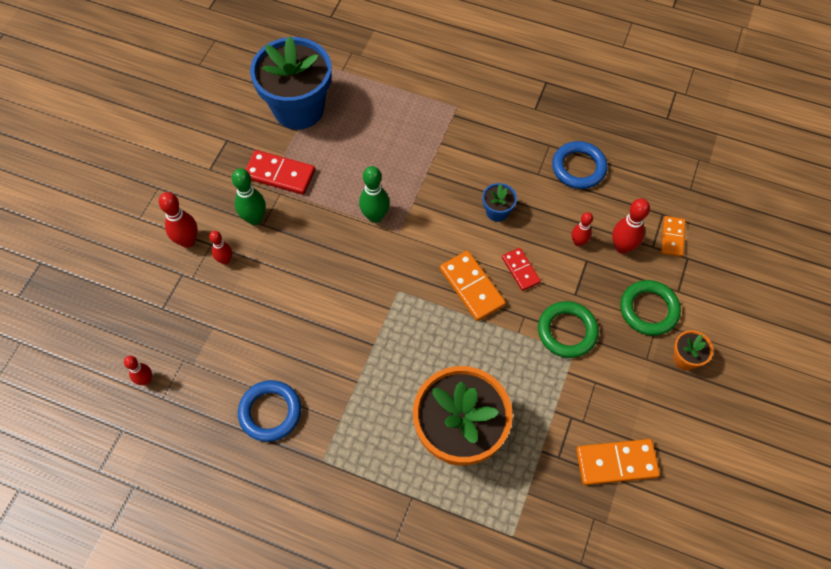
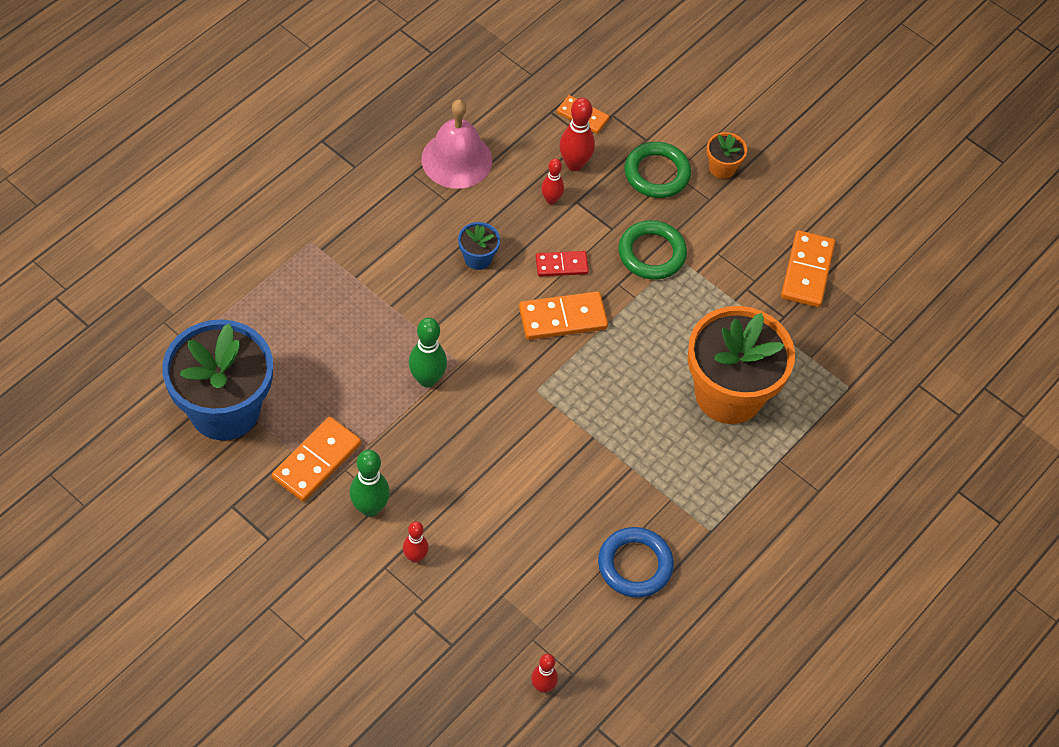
camera: 75 degrees left, 5 degrees down
(188, 241) = (368, 592): red bowling pin -> none
(279, 174) = (317, 461): red domino -> orange domino
(578, 168) = (456, 159): blue ring -> pink bell

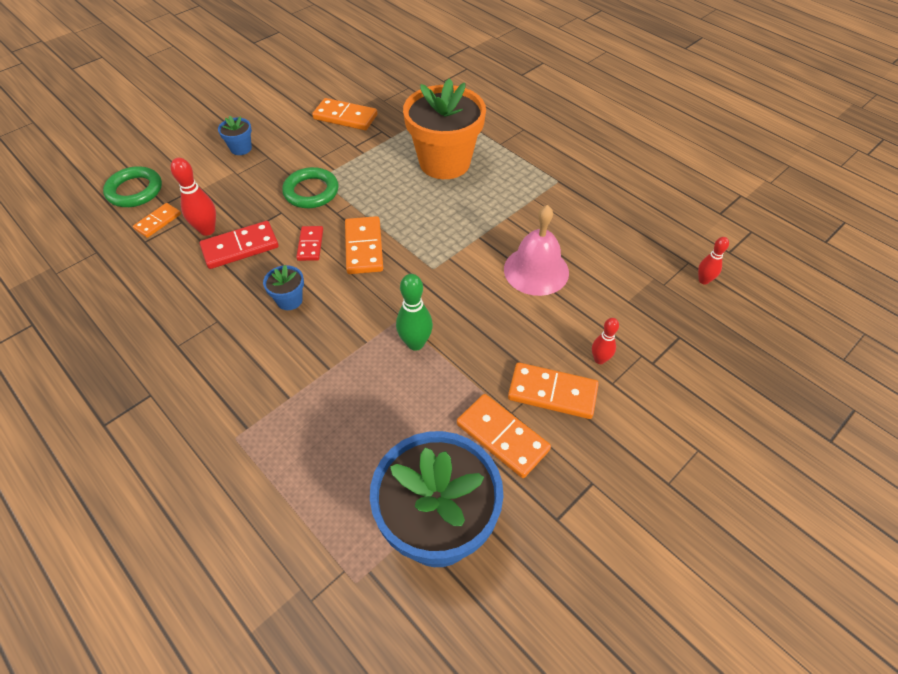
camera: 80 degrees left, 5 degrees down
(370, 508) = (552, 393): green bowling pin -> orange domino
(456, 159) = (172, 310): pink bell -> pink bell (536, 270)
(551, 200) = (240, 247): red bowling pin -> red domino
(635, 565) = (591, 221): blue ring -> none
(657, 173) = (234, 183): green ring -> green ring (135, 190)
(722, 168) = (241, 148): orange flower pot -> blue flower pot

